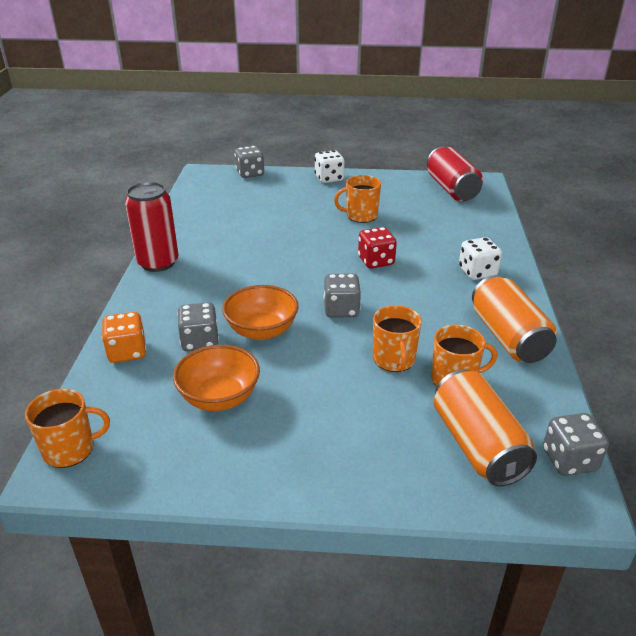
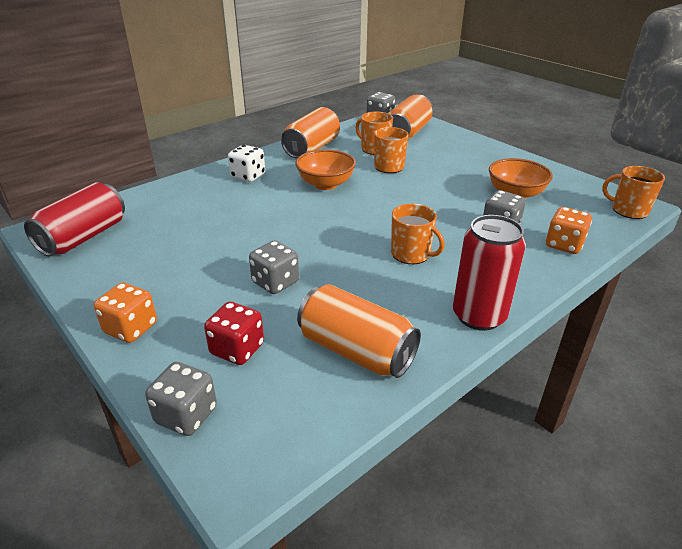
camera: 135 degrees left, 0 degrees up
(210, 218) = (356, 351): none -> orange can
(262, 331) = (447, 213): orange bowl -> orange bowl (325, 184)
(329, 178) = (131, 328): white dice -> orange dice
(341, 310) = (375, 199): grey dice -> grey dice (275, 282)
(361, 216) = (214, 257): orange mug -> orange mug (411, 254)
(376, 261) = (291, 214): red dice -> red dice (237, 349)

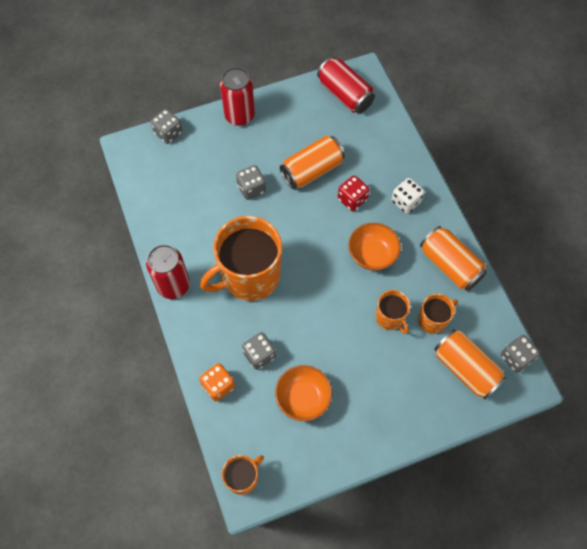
camera: 110 degrees right, 30 degrees up
(131, 328) = (239, 115): orange dice -> red can
(237, 349) = (202, 159): red dice -> red dice (352, 199)
(356, 351) = (175, 212): orange can -> orange can (312, 170)
(411, 254) = (249, 276): orange mug -> orange mug, size x2.05

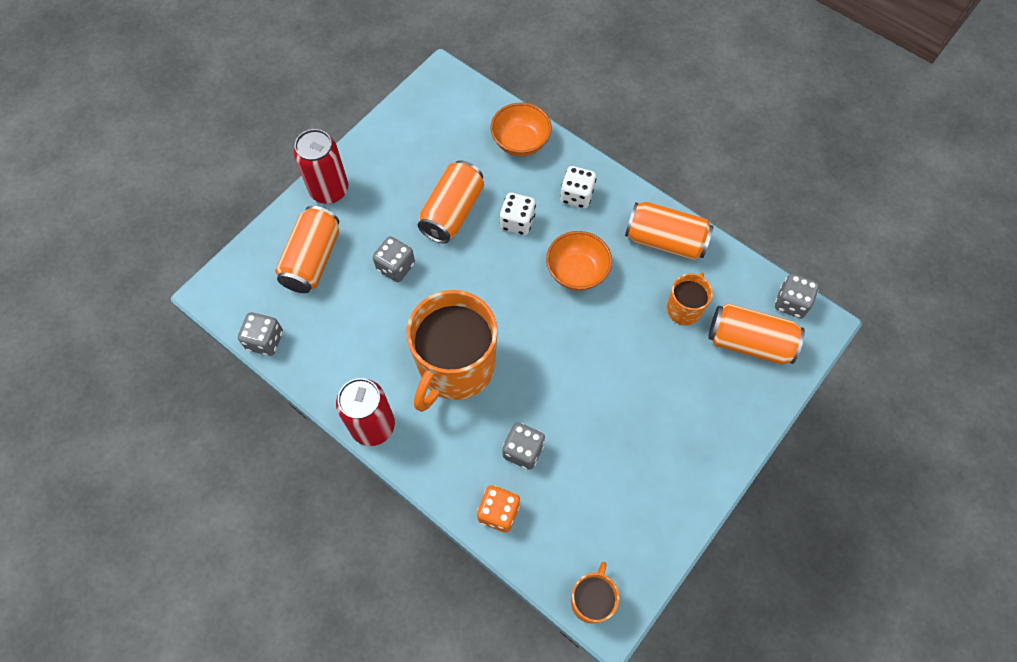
camera: 30 degrees left, 0 degrees up
(168, 133) = (255, 251): grey dice -> grey dice (265, 340)
(201, 157) = (312, 259): none -> orange can
(303, 398) = (601, 471): orange bowl -> orange bowl (520, 142)
(345, 94) = (436, 110): red can -> none
(352, 199) = (517, 222): red dice -> white dice
(390, 317) = (638, 330): orange mug -> none

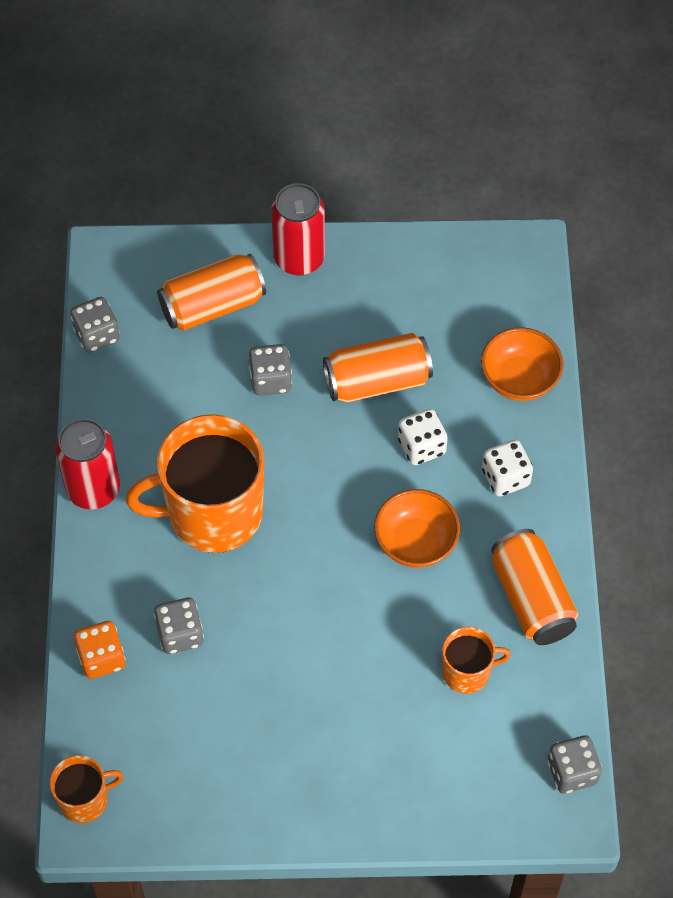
camera: 50 degrees right, 5 degrees down
(749, 342) = (485, 761): orange can -> none

